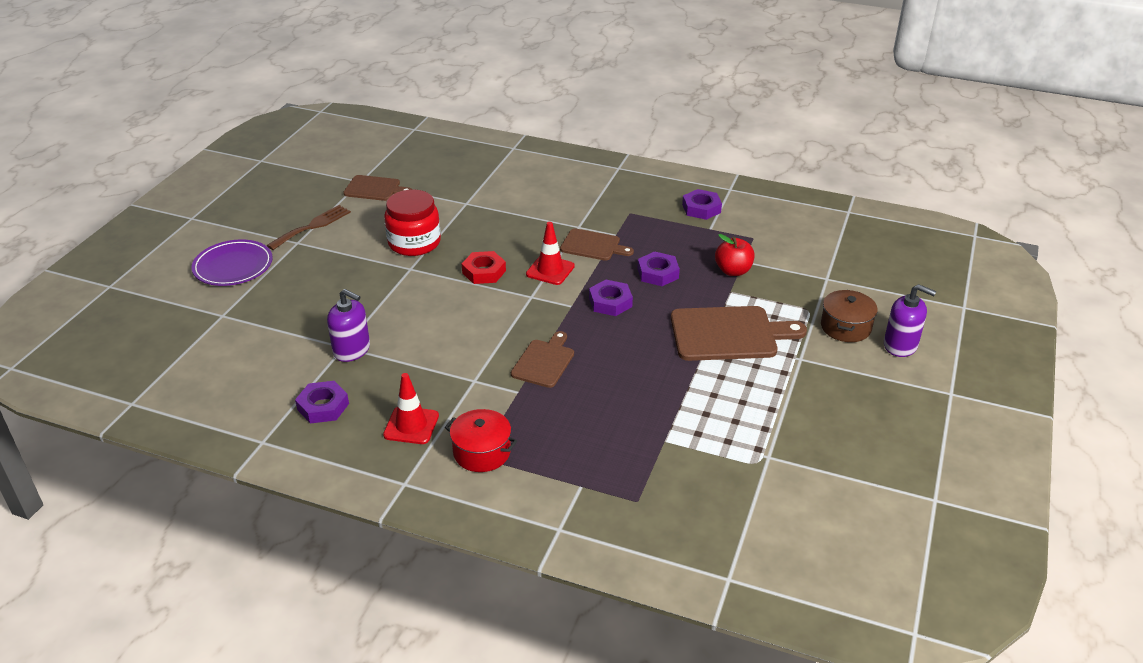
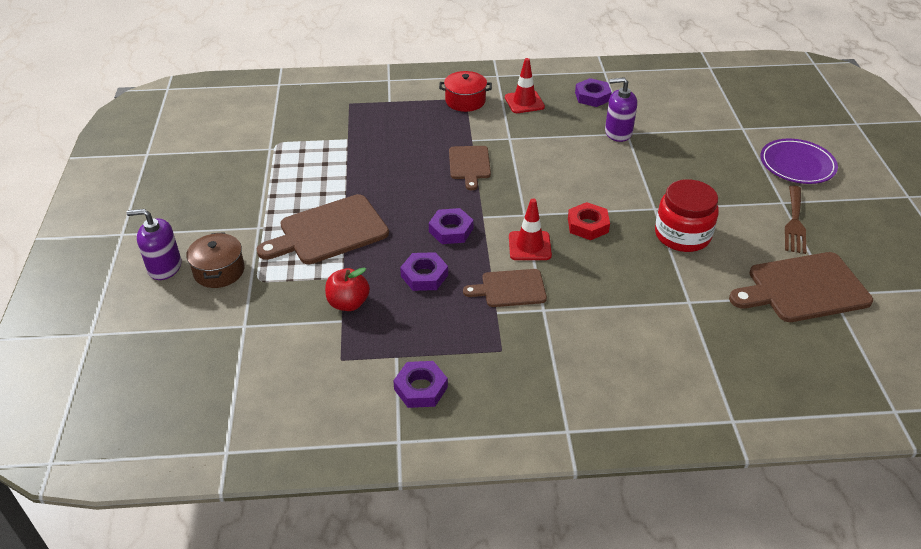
camera: 155 degrees right, 5 degrees up
(375, 189) = (803, 288): brown cutting board -> brown cutting board, size x1.67

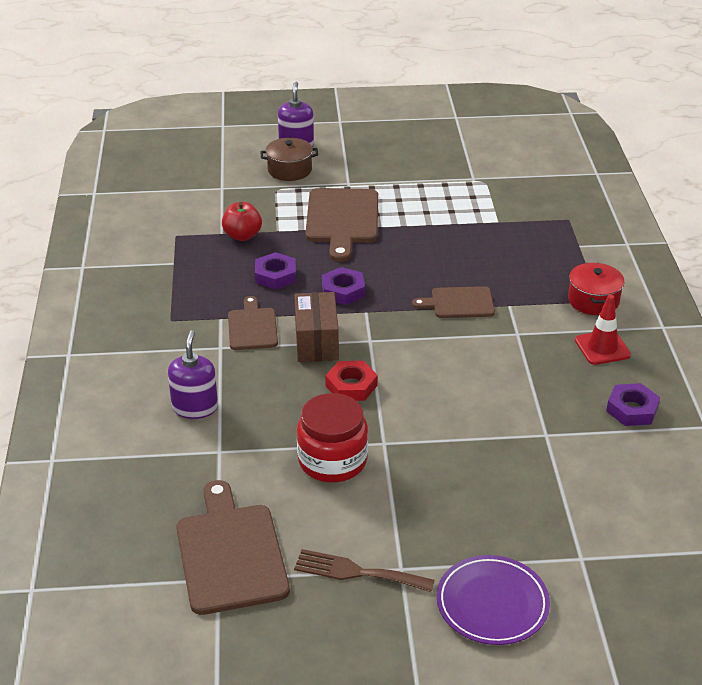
camera: 90 degrees right, 5 degrees down
(329, 231) = (342, 220): brown cutting board -> brown cutting board turned 150 degrees counterclockwise
(421, 388) = (135, 276): purple nut -> none
(529, 246) = (316, 342): red traffic cone -> brown box
(618, 132) = (545, 426): purple soap dispenser -> purple soap dispenser (195, 407)

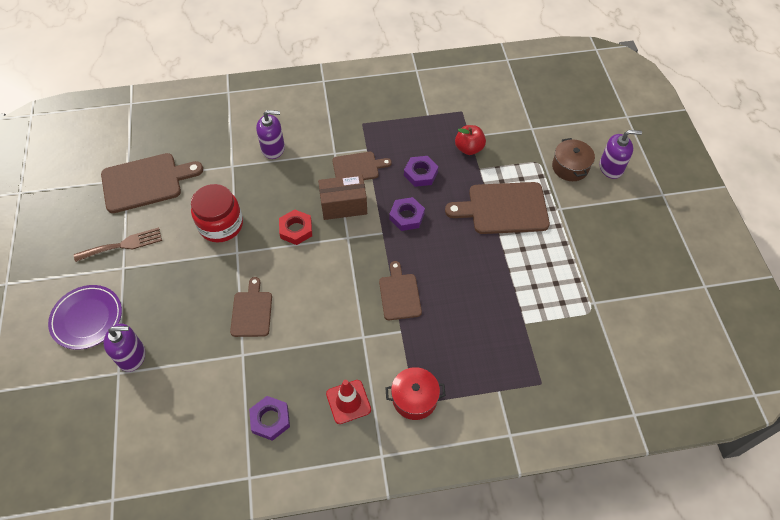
camera: 85 degrees right, 20 degrees up
(357, 572) = (123, 245): brown fork -> brown fork turned 60 degrees clockwise
(481, 427) = (252, 311): none -> brown cutting board
(553, 545) = (132, 356): none -> purple soap dispenser

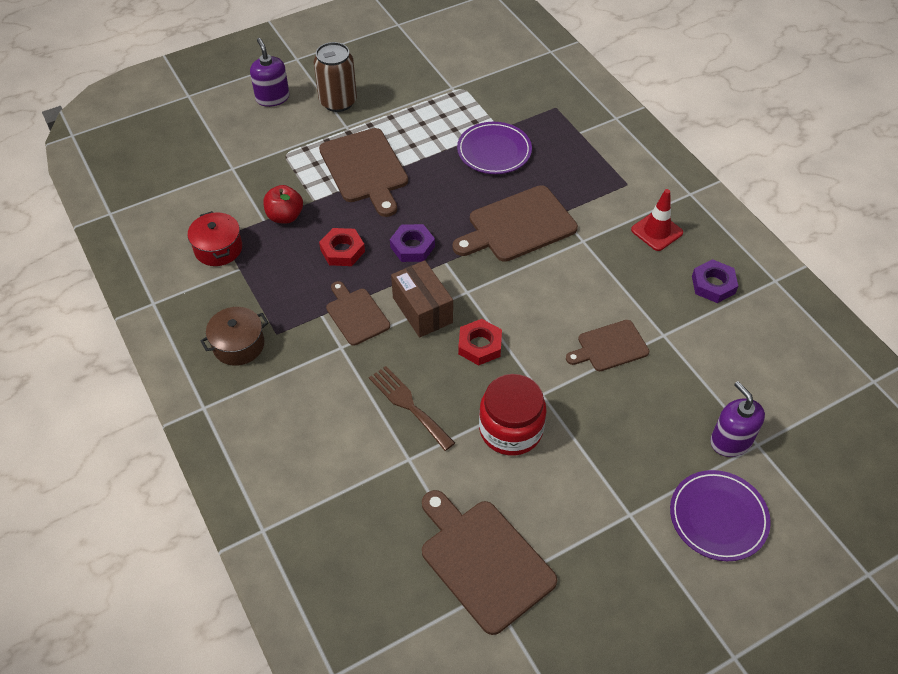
camera: 110 degrees left, 5 degrees down
(123, 245) = (597, 533): brown fork -> brown fork (408, 405)
(273, 148) = (358, 421): purple soap dispenser -> none
(399, 294) = (517, 225): brown cutting board -> brown cutting board, size x1.67
(414, 398) = (623, 185): red pot -> red pot (218, 248)
(420, 174) = (342, 251): purple nut -> red nut
(495, 308) = (494, 151): none -> purple plate
(570, 167) = (283, 128): brown pot -> brown pot (238, 345)
(594, 210) = (338, 102): none -> brown can

